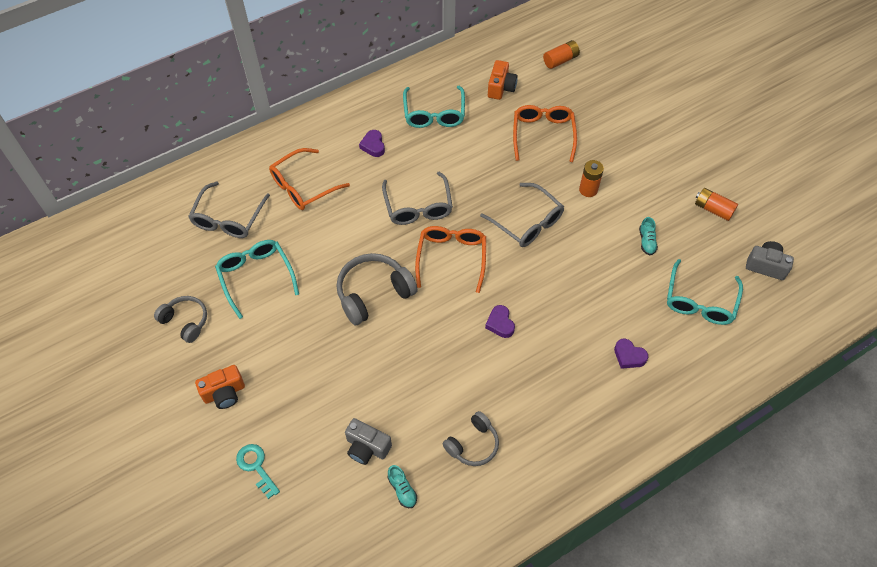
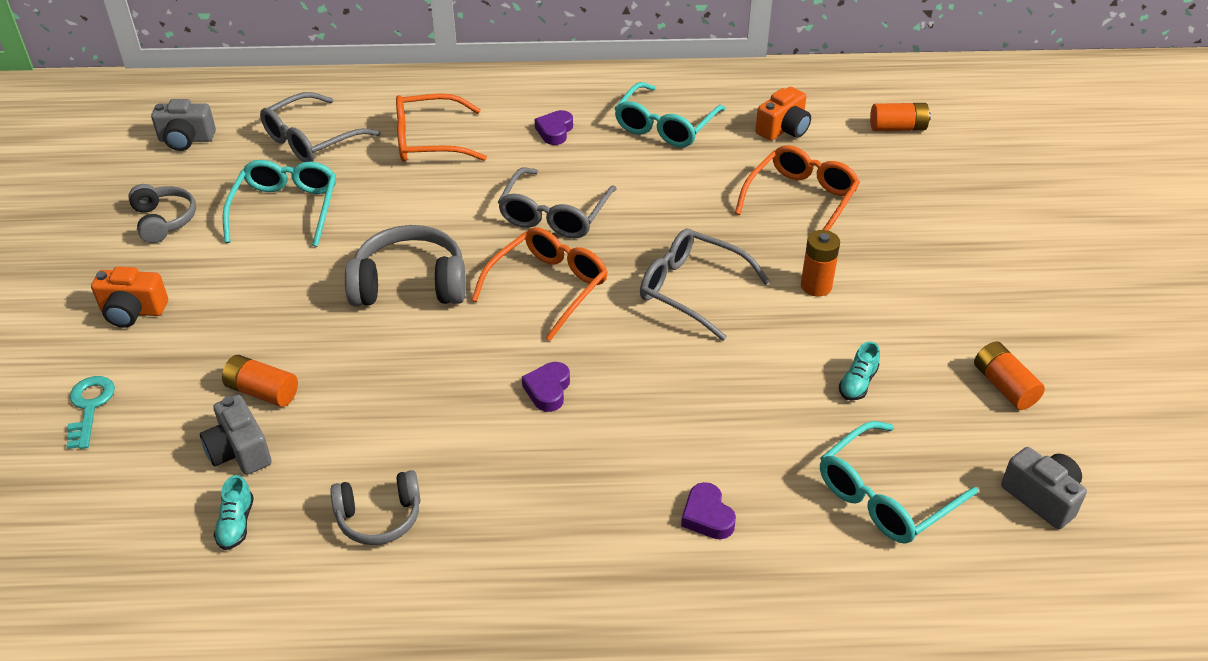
camera: 30 degrees right, 15 degrees down
(145, 255) = (186, 140): none -> grey camera
(348, 404) = (262, 391): none -> orange battery
(527, 222) = (691, 289): grey glasses -> grey glasses turned 135 degrees clockwise

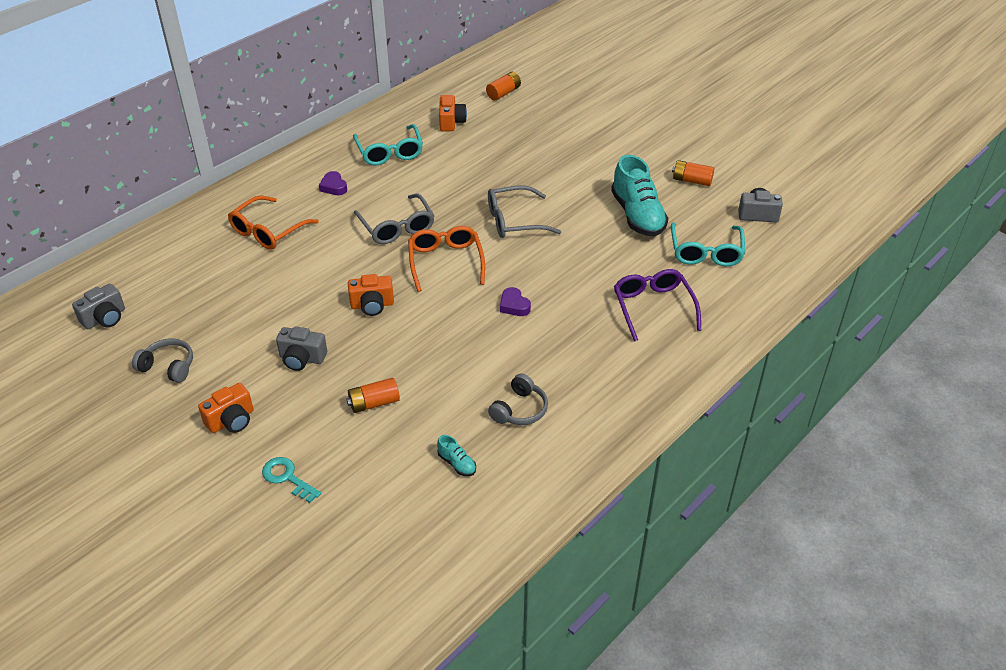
camera: 45 degrees left, 0 degrees up
(239, 451) = (406, 435): grey camera -> grey camera (302, 359)
(286, 209) = (238, 314): turquoise glasses -> none
(311, 140) = (192, 271): grey glasses -> none
(410, 284) = (372, 305): grey headphones -> orange camera
(707, 516) = (653, 307): purple heart -> purple glasses
(801, 199) = (506, 151): orange glasses -> none
(816, 286) = (566, 186): orange battery -> none
(857, 383) = (637, 215): turquoise shoe -> turquoise shoe, size x2.38

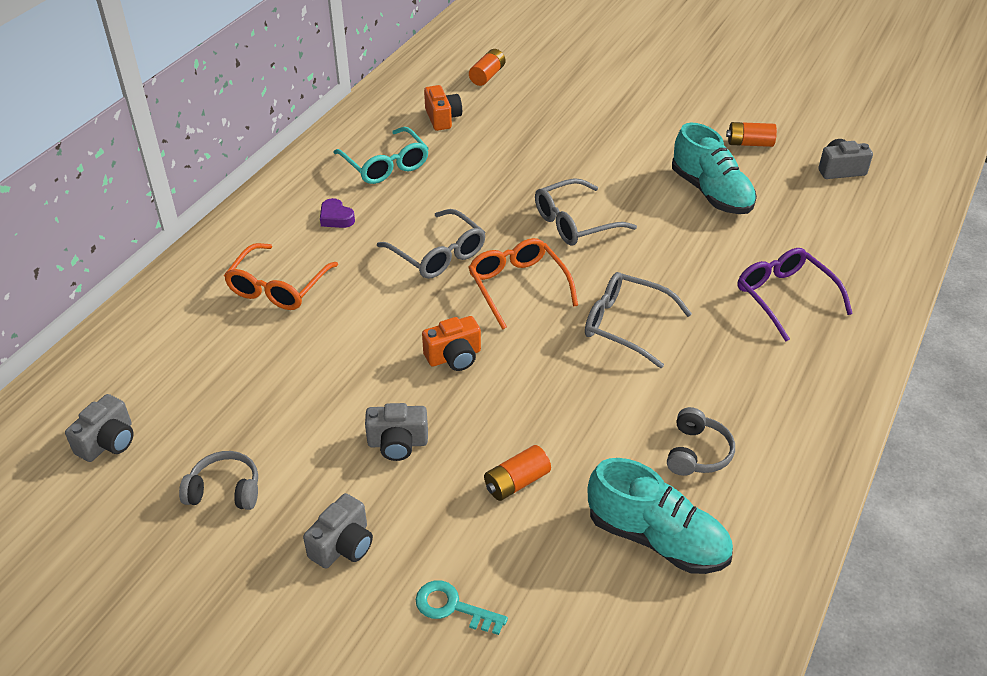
camera: 15 degrees left, 0 degrees up
(231, 420) = (343, 545): orange camera -> grey camera
(457, 464) = (657, 539): turquoise shoe -> turquoise shoe, size x2.38
(514, 305) = (625, 325): purple heart -> grey glasses
(706, 252) = (808, 222): turquoise glasses -> none

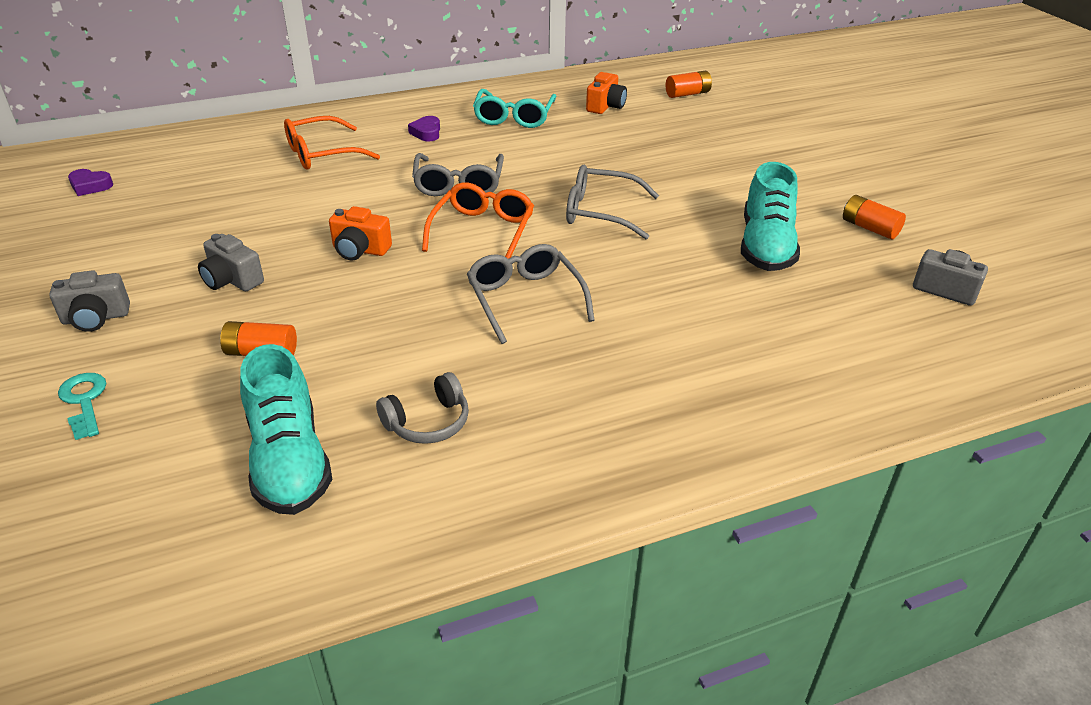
camera: 40 degrees right, 5 degrees down
(108, 442) = (90, 186): grey camera -> purple heart
(225, 490) = (96, 246): grey headphones -> none
(784, 297) = (711, 356): purple glasses -> none

